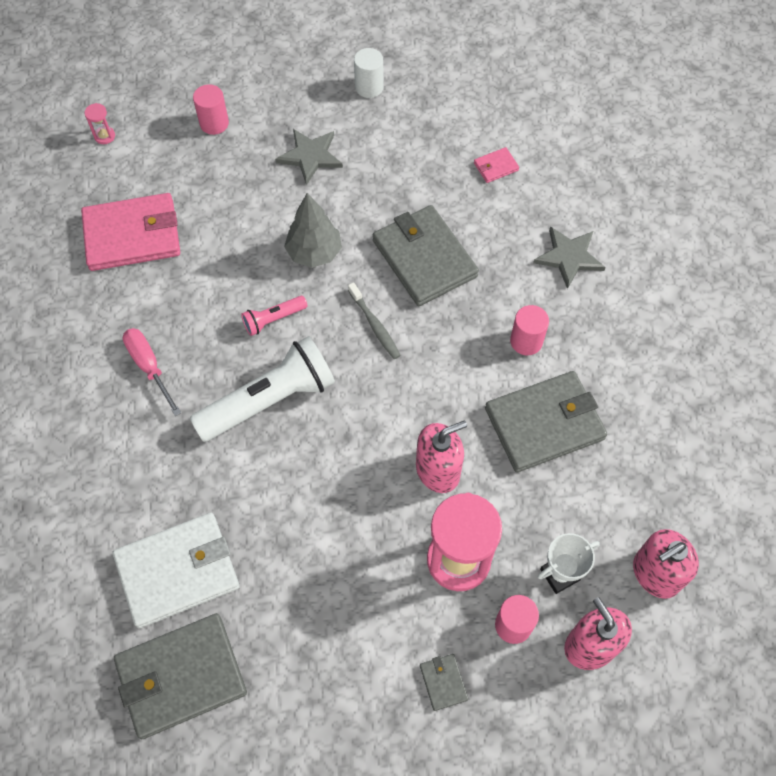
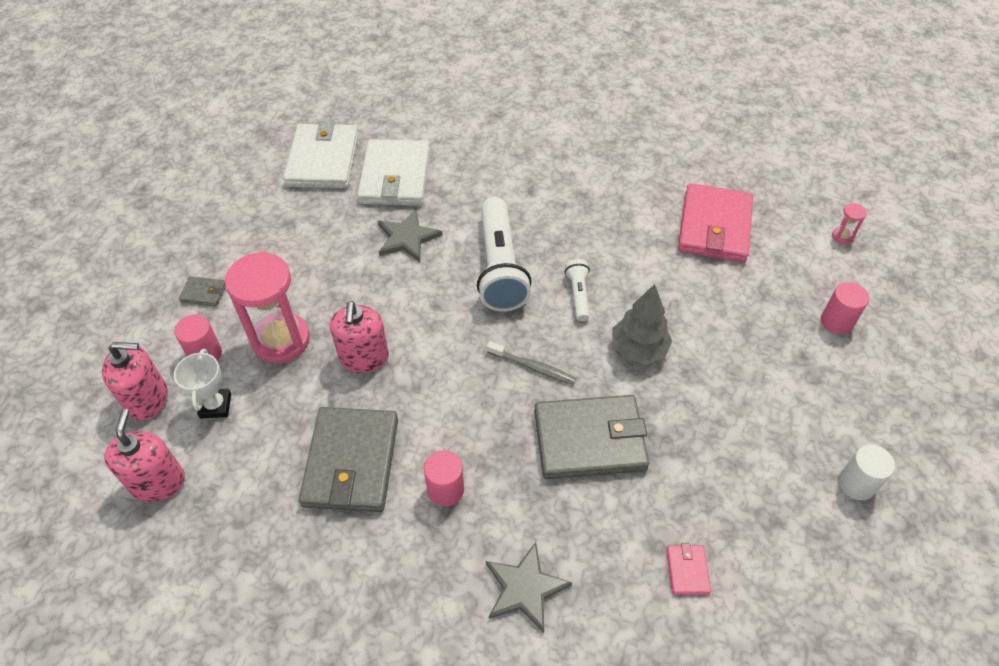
camera: 115 degrees right, 10 degrees down
(149, 367) = (573, 204): pink screwdriver -> none
(181, 677) = (323, 160): grey wallet -> white wallet
(273, 319) = (578, 295): pink flashlight -> white flashlight
(310, 156) = (765, 388): grey star -> grey star (407, 238)
(375, 325) = (533, 367): grey toothbrush -> grey toothbrush turned 150 degrees counterclockwise

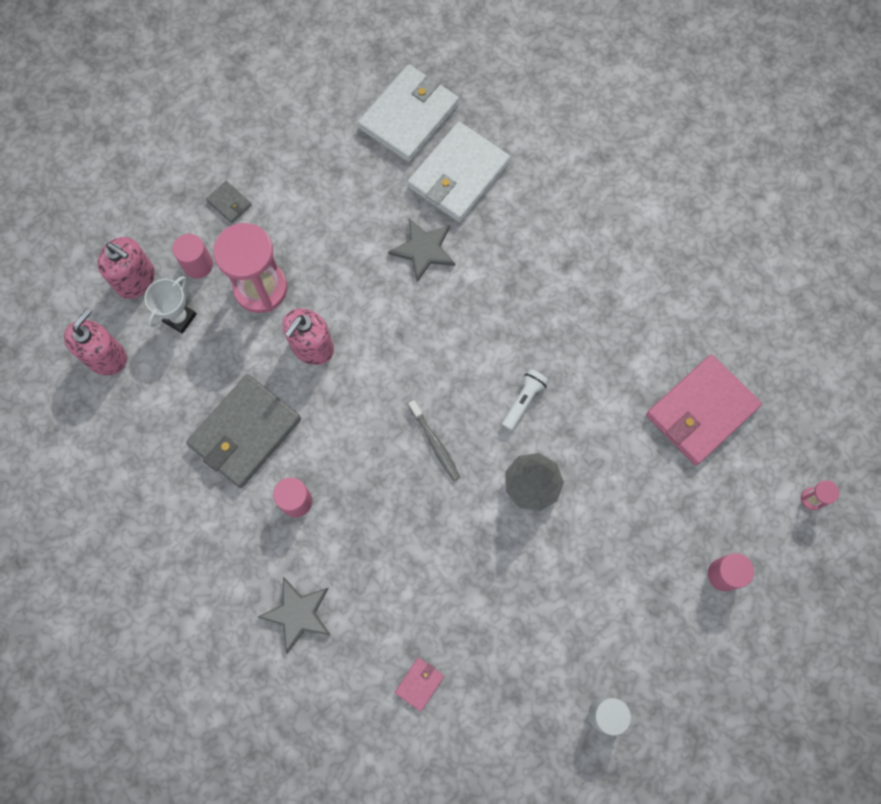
camera: 35 degrees right, 20 degrees up
(499, 267) = (479, 331): white flashlight -> none
(590, 439) = (430, 535): grey wallet -> none

